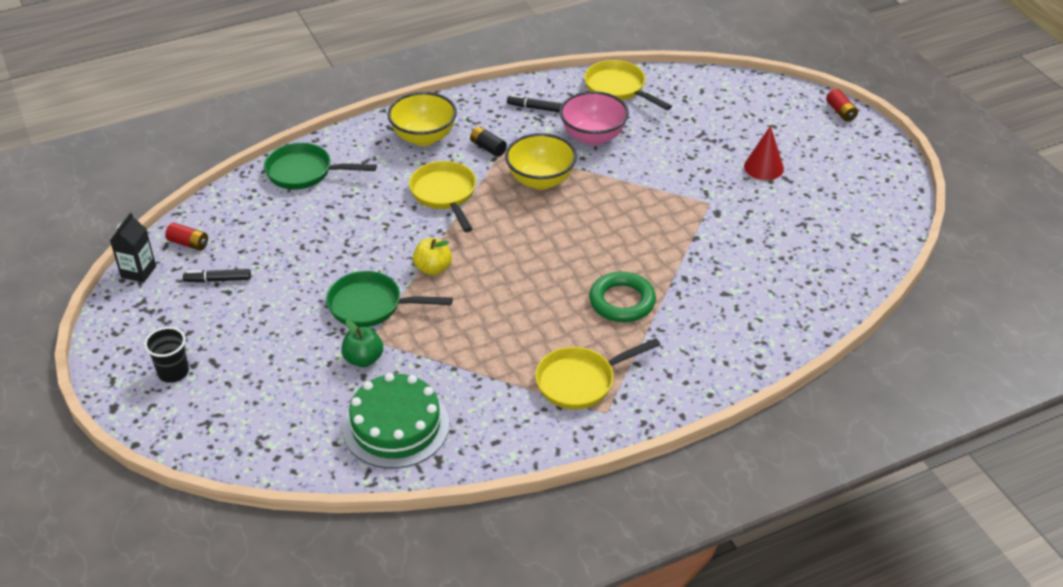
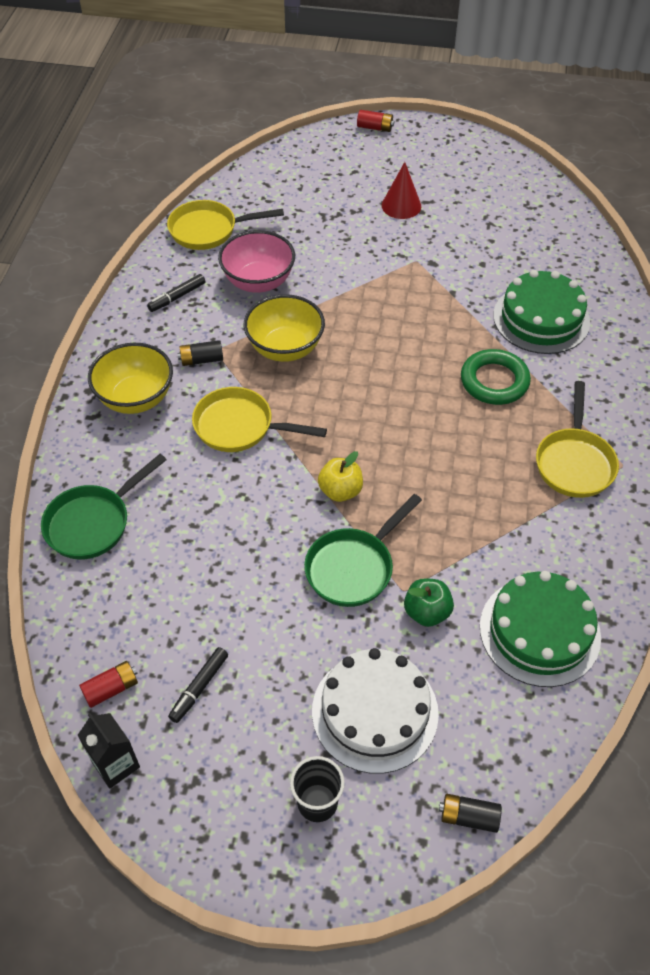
camera: 55 degrees left, 10 degrees up
(213, 451) = (469, 817): none -> black battery
(261, 369) = (375, 712): none -> white cake
(722, 299) = (541, 318): none -> green cake

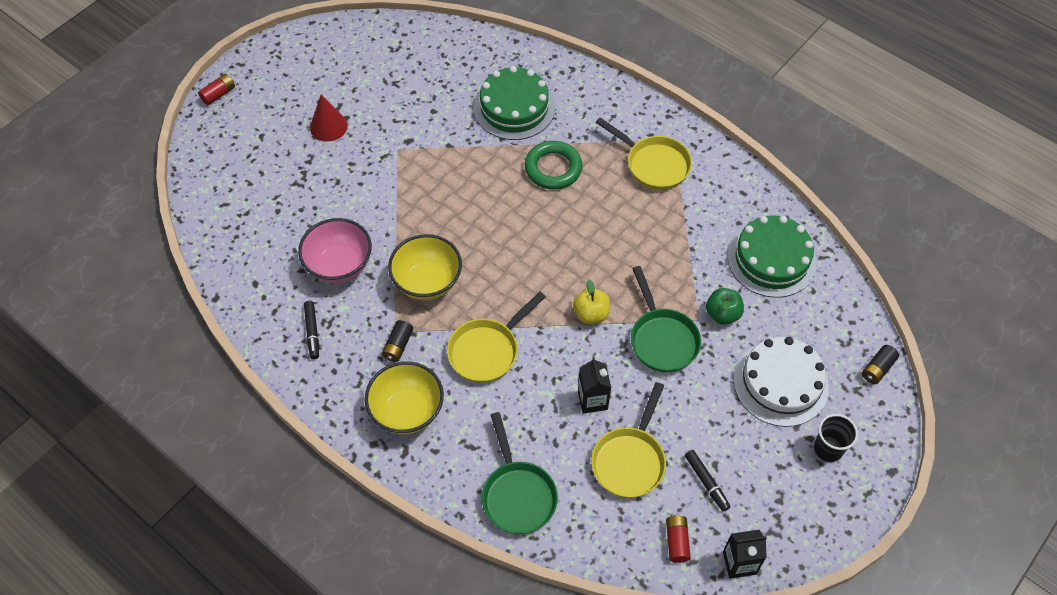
camera: 60 degrees left, 5 degrees up
(208, 230) = (248, 273): yellow pan -> yellow pan (630, 460)
(238, 537) = (592, 400): none -> black carton

